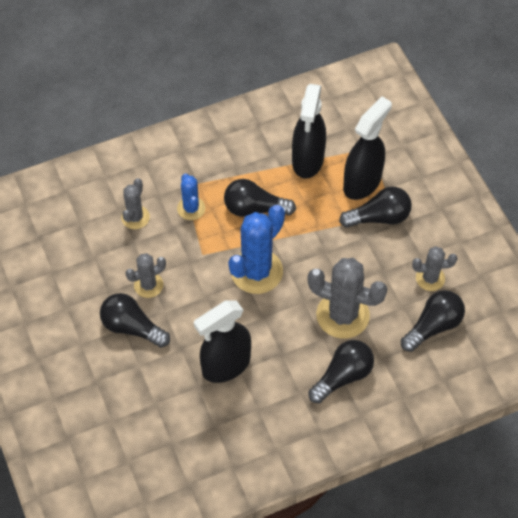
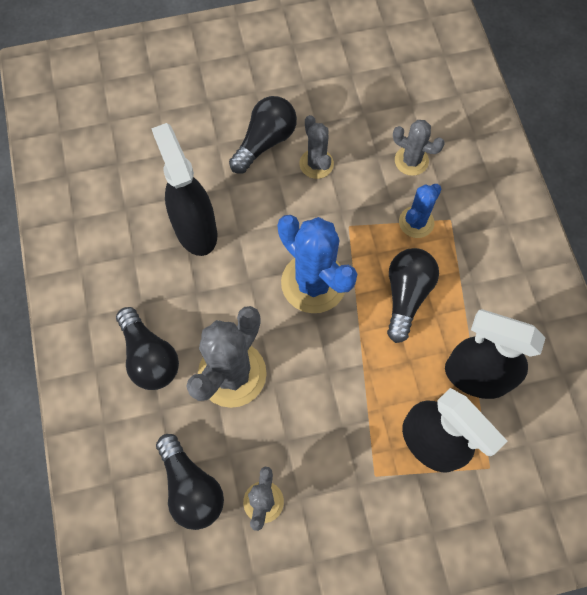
camera: 100 degrees right, 10 degrees up
(191, 208) = (416, 222): blue cactus -> blue cactus turned 45 degrees counterclockwise
(379, 217) = (371, 453): black light bulb -> none

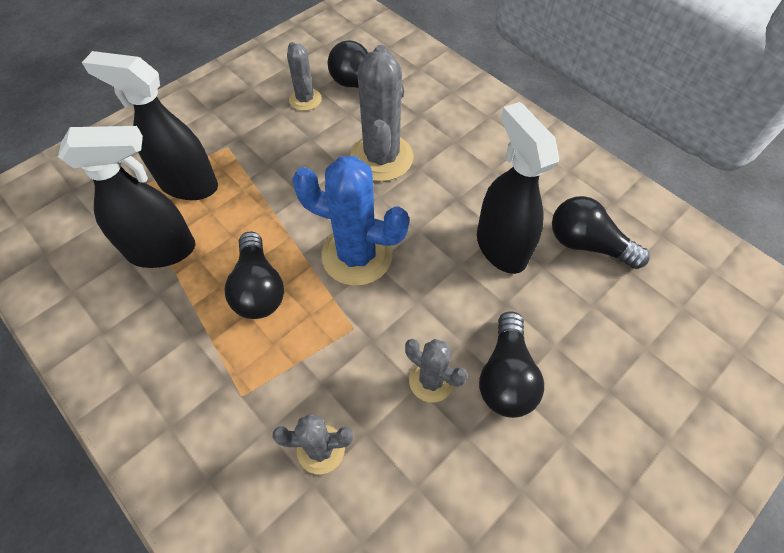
camera: 150 degrees right, 10 degrees down
(149, 357) = (455, 140): black light bulb -> black light bulb (587, 244)
(195, 229) = (501, 247): black spray bottle -> black spray bottle turned 150 degrees counterclockwise
(416, 222) = (280, 371): blue cactus -> none

